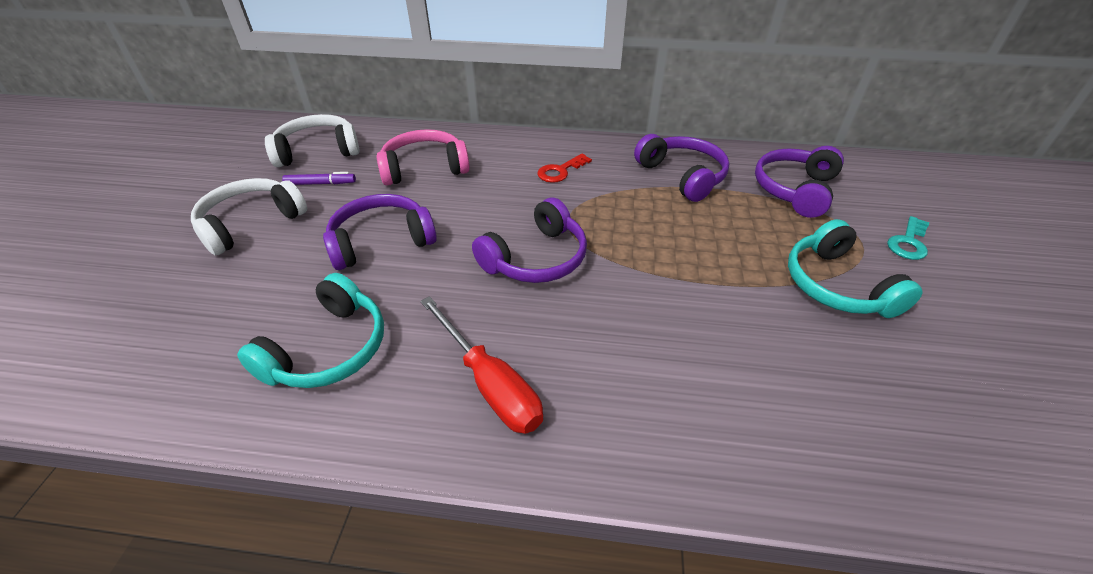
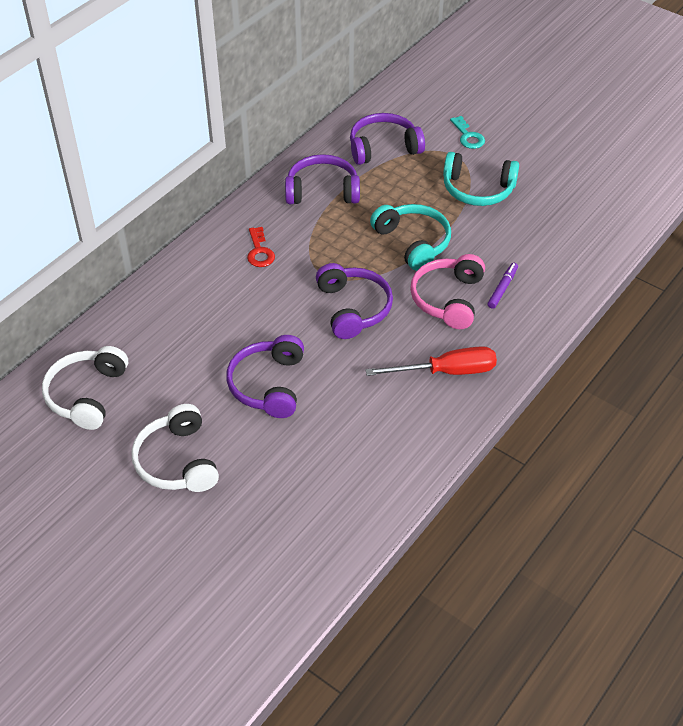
camera: 60 degrees left, 5 degrees up
(320, 183) = (150, 404): purple marker -> purple marker (502, 288)
(328, 349) = (365, 440): turquoise headphones -> turquoise headphones (413, 242)
(424, 168) = (184, 330): pink headphones -> pink headphones (448, 299)
(795, 190) = (383, 148): purple headphones -> purple headphones turned 105 degrees clockwise

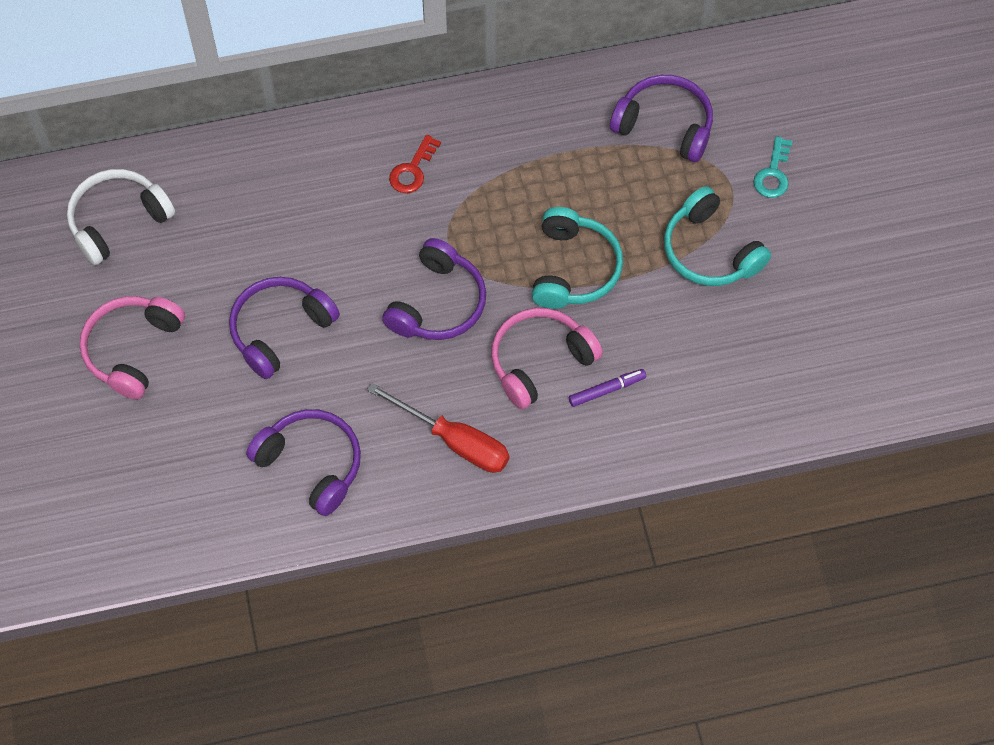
camera: 40 degrees right, 15 degrees up
(177, 461) = (133, 349): white headphones -> pink headphones
(322, 191) = (545, 138): purple headphones -> purple headphones (311, 464)

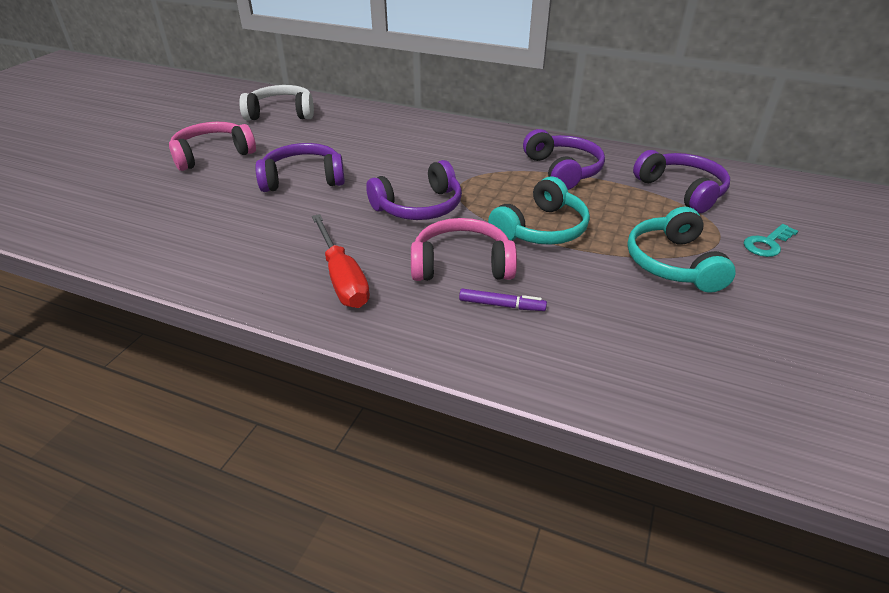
camera: 35 degrees right, 25 degrees down
(311, 464) = (229, 244): purple headphones -> purple headphones (563, 170)
(412, 170) = (472, 150): red key -> none

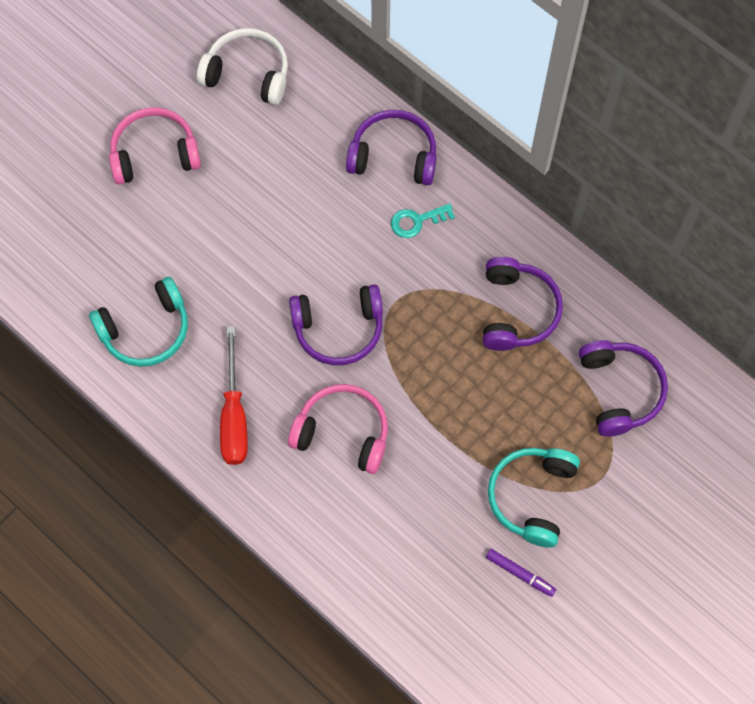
camera: 20 degrees right, 30 degrees up
(303, 179) = (239, 237): purple headphones -> purple headphones (393, 156)
(501, 305) = (353, 497): purple marker -> purple marker (520, 574)
(541, 229) = (440, 405): turquoise headphones -> turquoise headphones (146, 330)
(767, 243) = (640, 501): turquoise key -> turquoise key (417, 221)

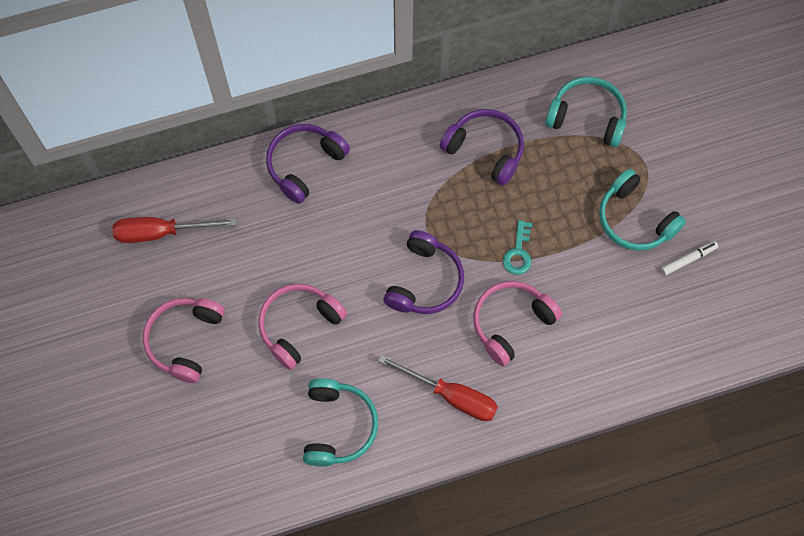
camera: 60 degrees left, 0 degrees up
(225, 242) = (299, 326): none -> pink headphones
(247, 74) = (161, 232): white headphones -> red screwdriver
(417, 221) = (370, 178): turquoise key -> turquoise key (518, 252)
(520, 574) = (688, 259): purple marker -> white marker
(619, 390) = (587, 117): purple headphones -> turquoise headphones

